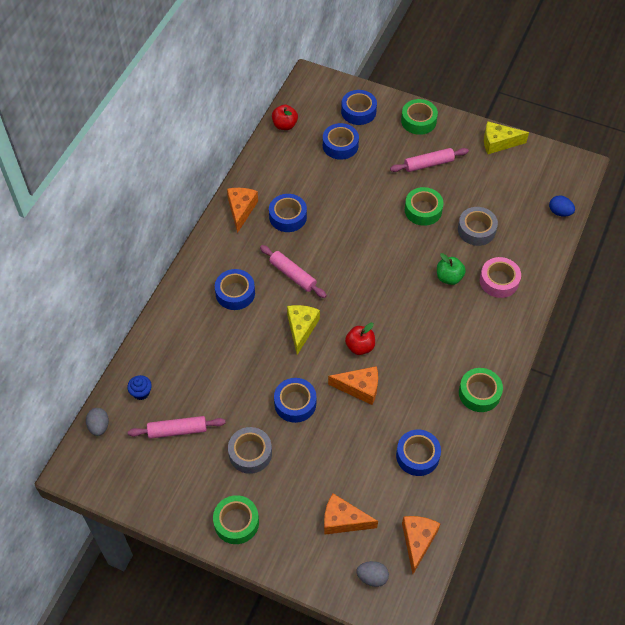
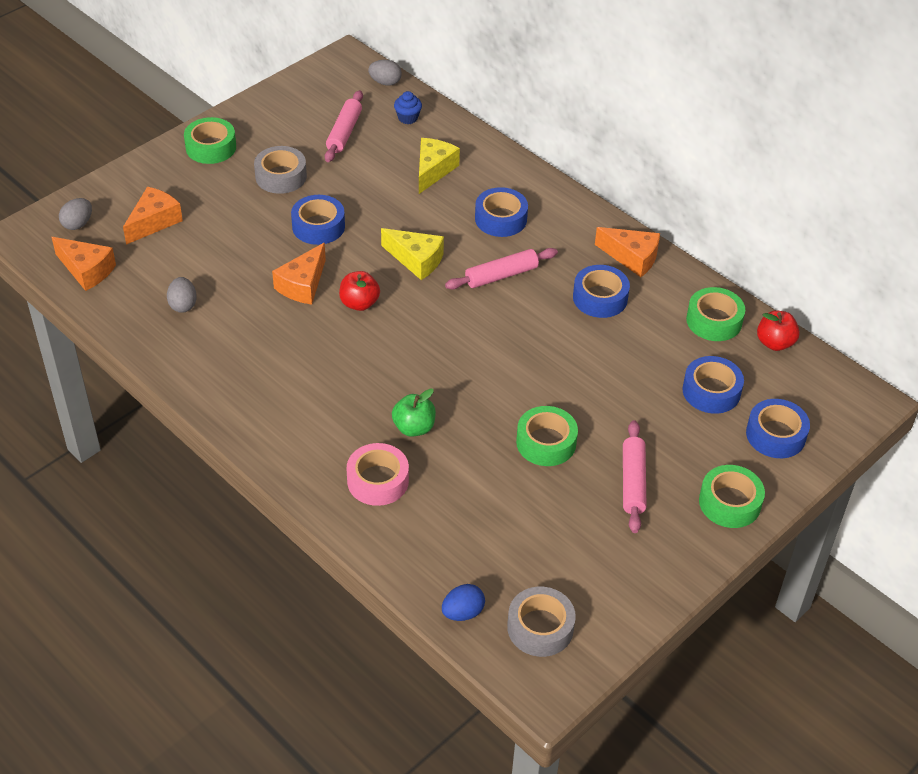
camera: 110 degrees right, 10 degrees down
(417, 455) = (183, 305): blue tape -> grey egg
(476, 230) = (480, 491): grey tape -> grey tape (540, 627)
(479, 393) = (223, 391): green tape -> green tape (714, 321)
(498, 143) = (642, 591): yellow cheese -> yellow cheese (433, 170)

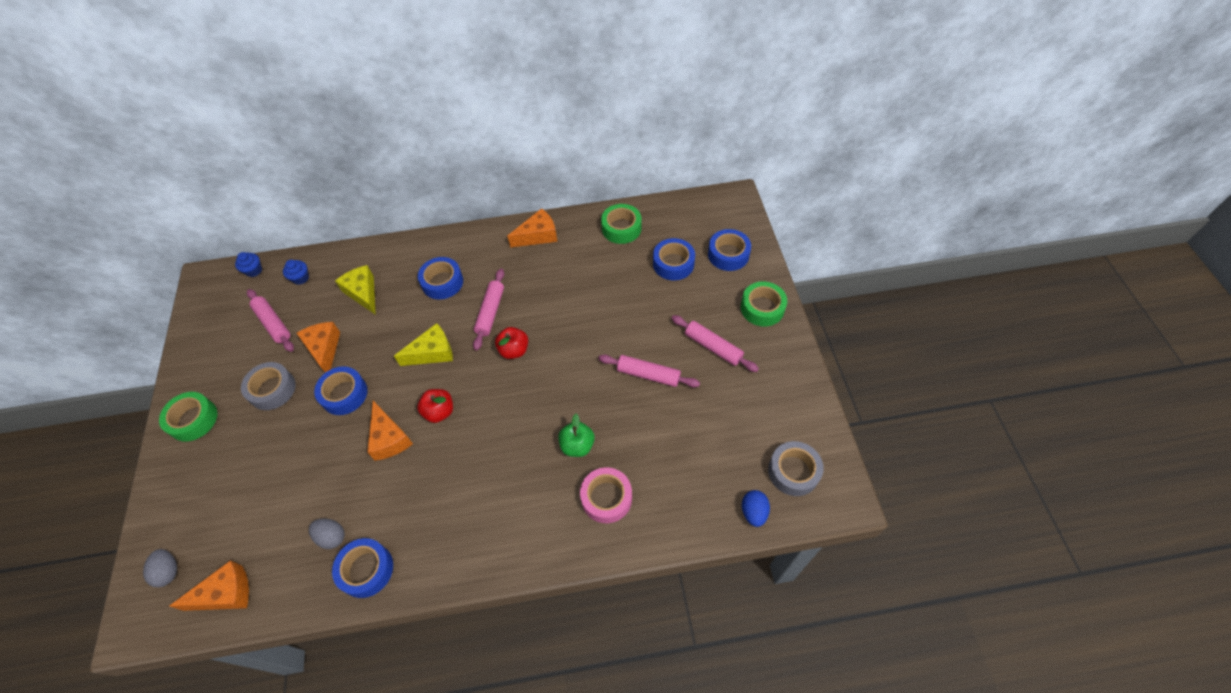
camera: 50 degrees left, 10 degrees up
(154, 222) = (226, 508): orange cheese -> orange cheese (324, 349)
(385, 82) = (254, 270): grey egg -> blue cupcake
(546, 442) = (648, 374): green tape -> pink rolling pin
(600, 298) = (555, 272): blue tape -> blue tape (366, 570)
(774, 343) = (661, 211): red apple -> red apple (514, 350)

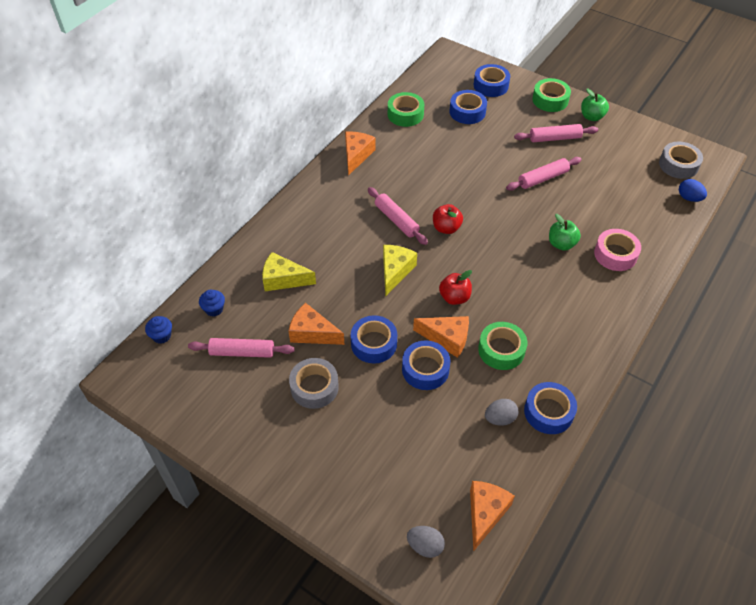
camera: 50 degrees left, 5 degrees down
(193, 420) = (283, 458): green tape -> green tape (501, 350)
(442, 282) = (333, 229): blue tape -> blue tape (425, 369)
(778, 354) = (591, 117): none -> green apple

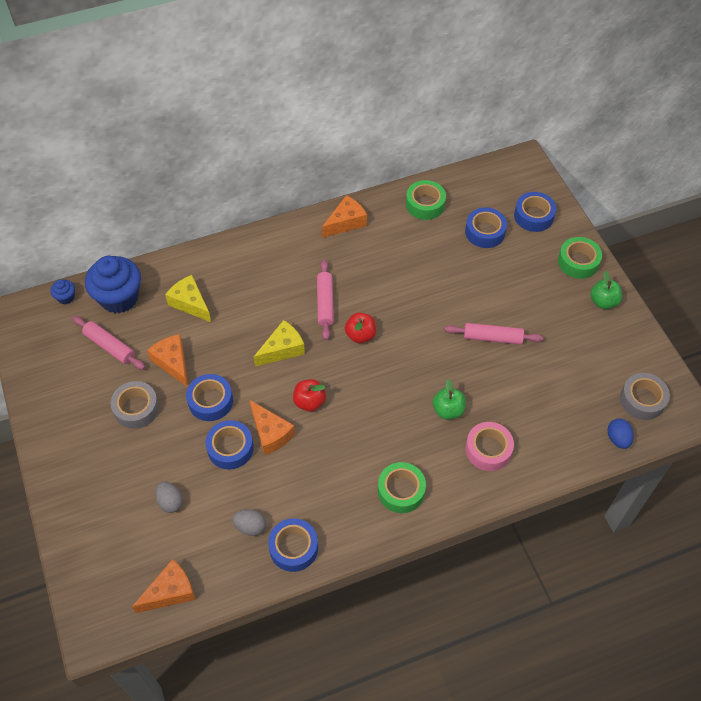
camera: 35 degrees right, 5 degrees up
(214, 309) = (119, 298): blue cupcake -> blue cupcake, size x2.27
(425, 546) = (106, 584): grey egg -> grey egg (170, 502)
(501, 350) = (305, 471): green tape -> green tape (401, 491)
(555, 138) = (543, 304): pink rolling pin -> none

